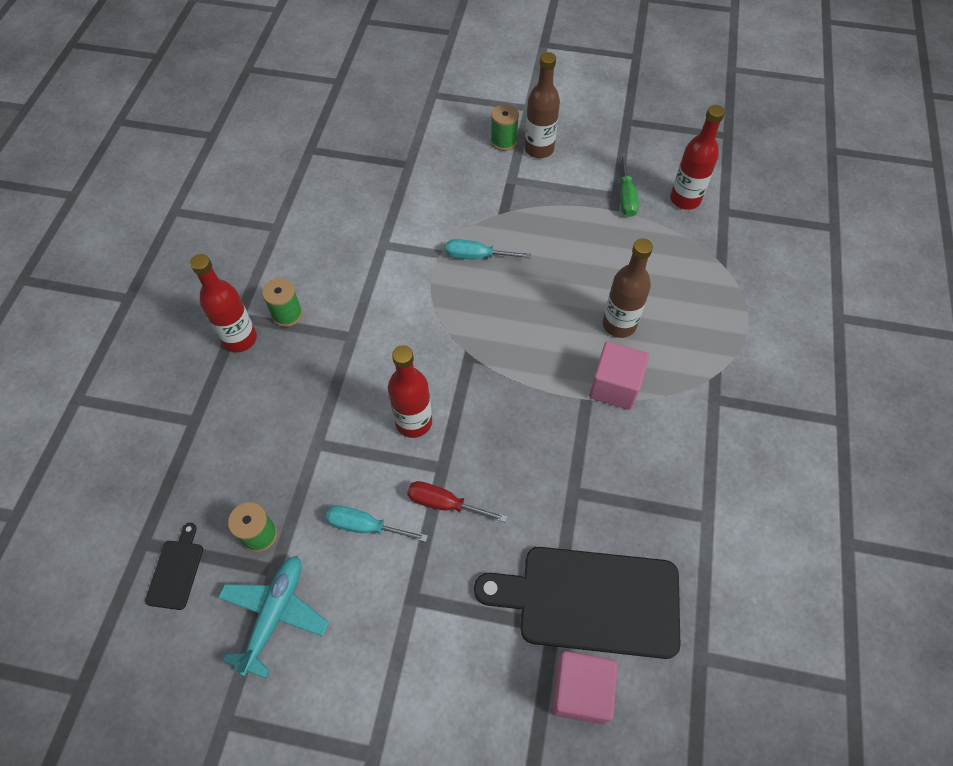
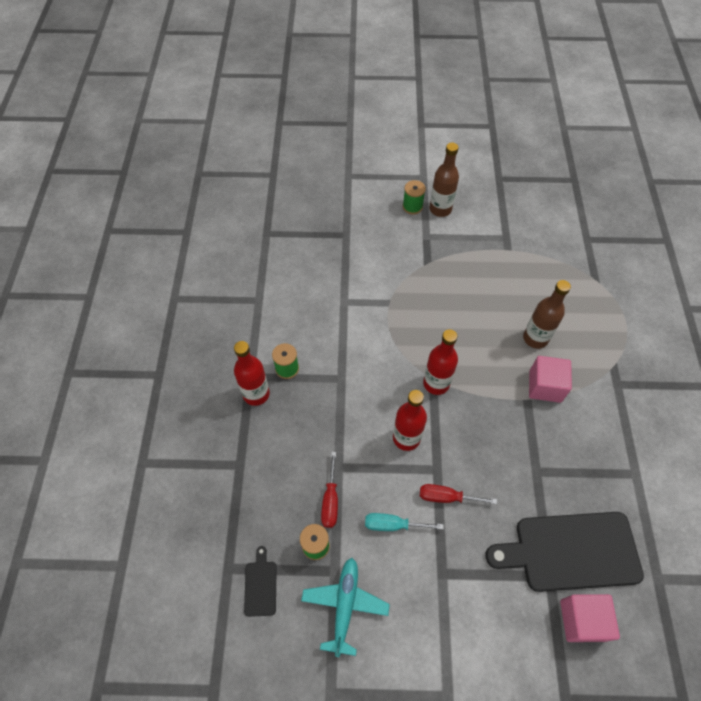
camera: 10 degrees left, 0 degrees up
(294, 482) = (330, 500): none -> red screwdriver
(477, 256) = (417, 301): turquoise screwdriver -> none
(626, 197) = (514, 238): green screwdriver -> none
(685, 199) = (557, 234): red bottle -> red bottle (436, 383)

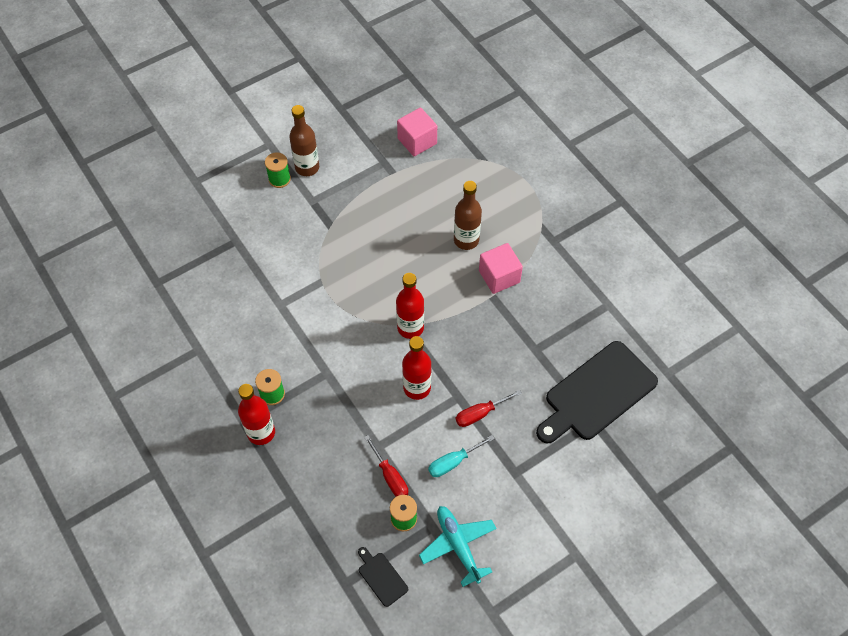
camera: 35 degrees left, 0 degrees up
(582, 620) = (634, 437): pink cube -> pink cube (417, 141)

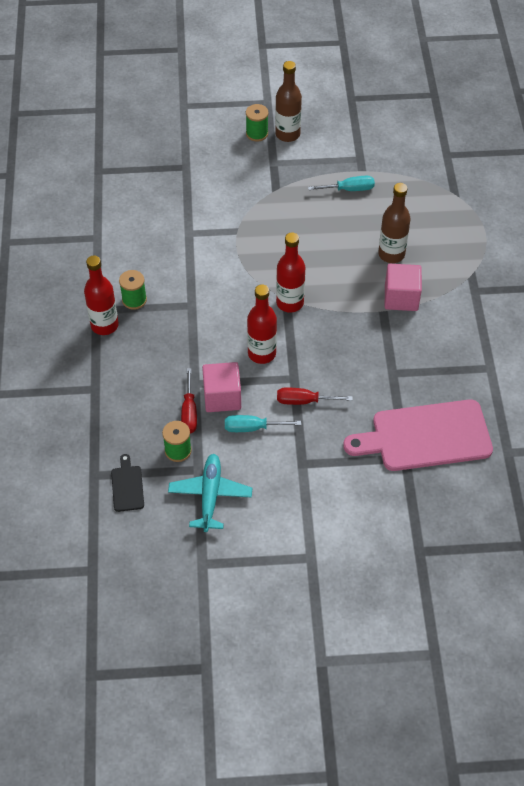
camera: 30 degrees right, 5 degrees down
(393, 196) = (349, 189): none -> turquoise screwdriver
(417, 141) = (403, 153): pink cube -> pink cube (222, 397)
(597, 393) = (425, 436): black cutting board -> pink cutting board

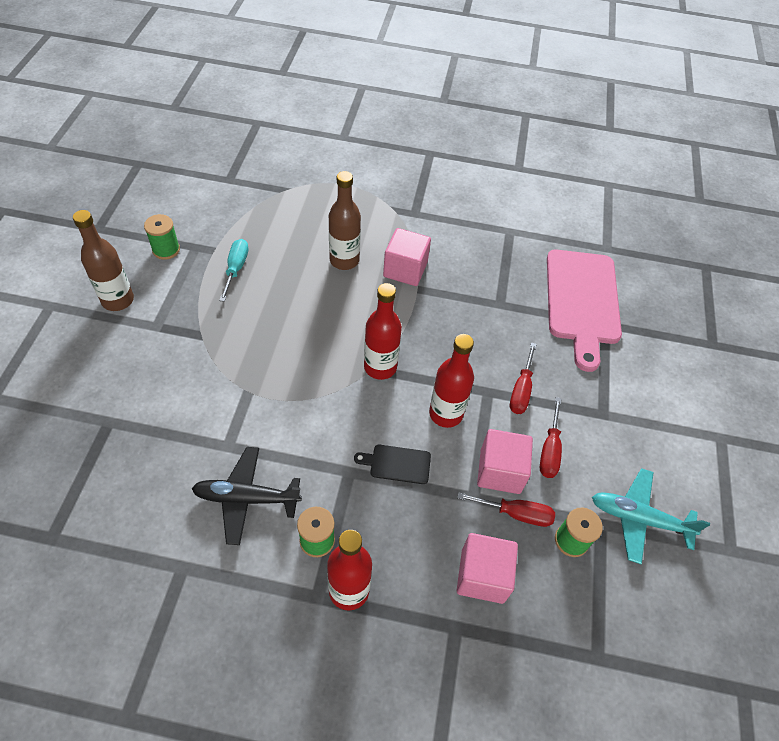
camera: 80 degrees left, 0 degrees up
(127, 486) = (619, 616): black cutting board -> black cutting board (397, 464)
(135, 398) = (482, 576): none -> pink cube
(153, 254) = (246, 498): none -> black plane
(252, 428) = (549, 450): turquoise screwdriver -> red screwdriver
(257, 133) = (97, 330): green spool -> green spool (166, 250)

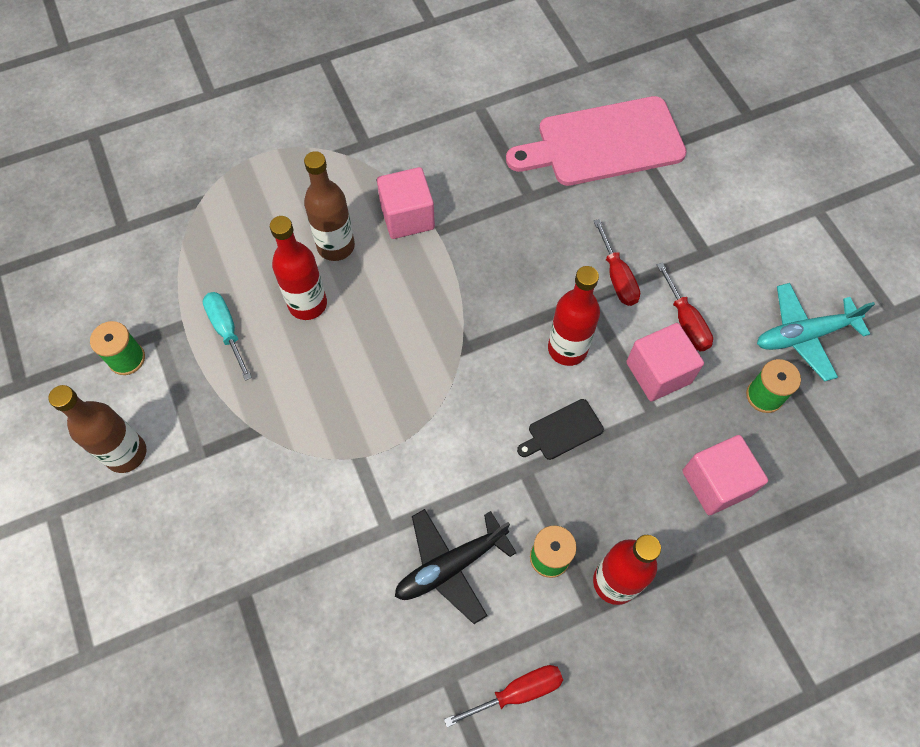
camera: 30 degrees left, 10 degrees up
(380, 367) = (468, 342): red bottle -> red bottle (307, 304)
(515, 513) = (701, 404): red screwdriver -> red screwdriver (517, 692)
(582, 301) = (603, 143): pink cutting board -> pink cutting board turned 105 degrees clockwise

